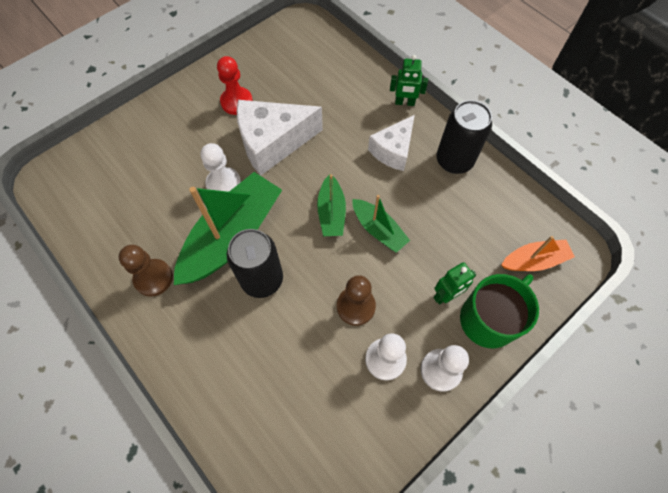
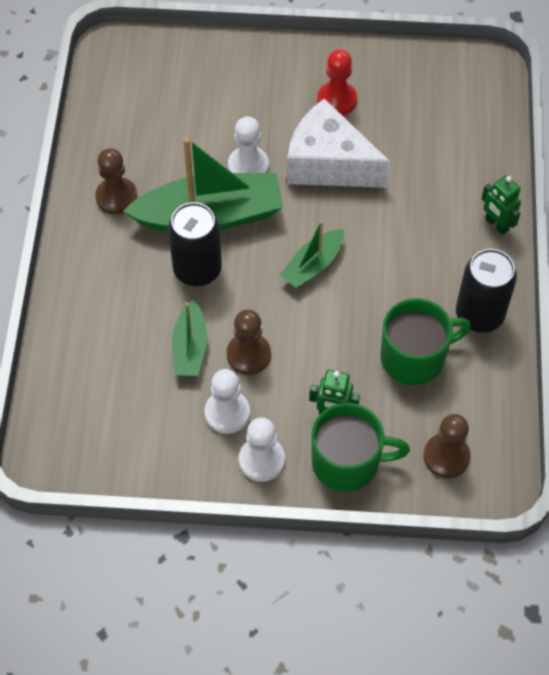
camera: 45 degrees right, 5 degrees down
(378, 230) = (337, 313): green boat -> green boat (190, 348)
(393, 150) = (431, 259): white cheese -> none
(450, 217) = (414, 357): none -> green mug
(534, 260) = (446, 456): orange boat -> brown pawn

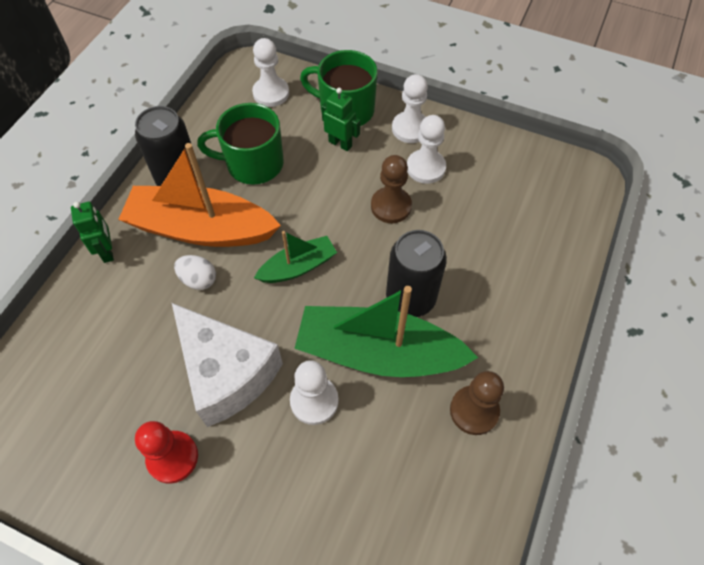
camera: 160 degrees left, 0 degrees up
(190, 348) = (441, 227): green boat -> none
(397, 226) = (198, 280): none -> white egg
(424, 272) = (201, 229): none -> orange boat
(446, 456) = (271, 93): brown pawn -> white pawn

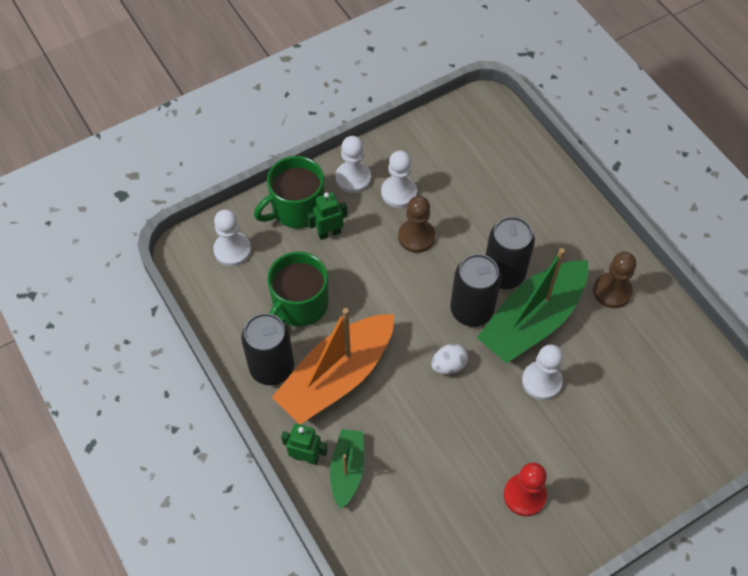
camera: 55 degrees left, 0 degrees up
(198, 280) = (385, 403): white egg -> white egg (448, 365)
(227, 373) = (481, 425): white cheese -> none
(298, 267) = (424, 329): green boat -> green boat (347, 470)
(348, 293) = (471, 310): none -> black can

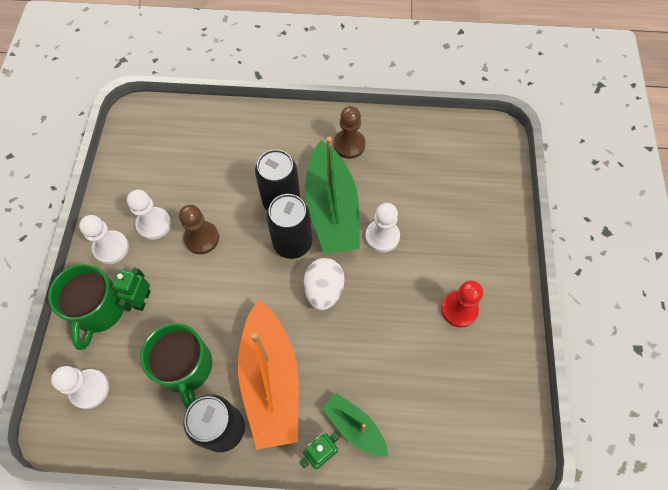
camera: 55 degrees left, 5 degrees up
(448, 365) = (324, 290): white egg -> white egg, size x1.50

